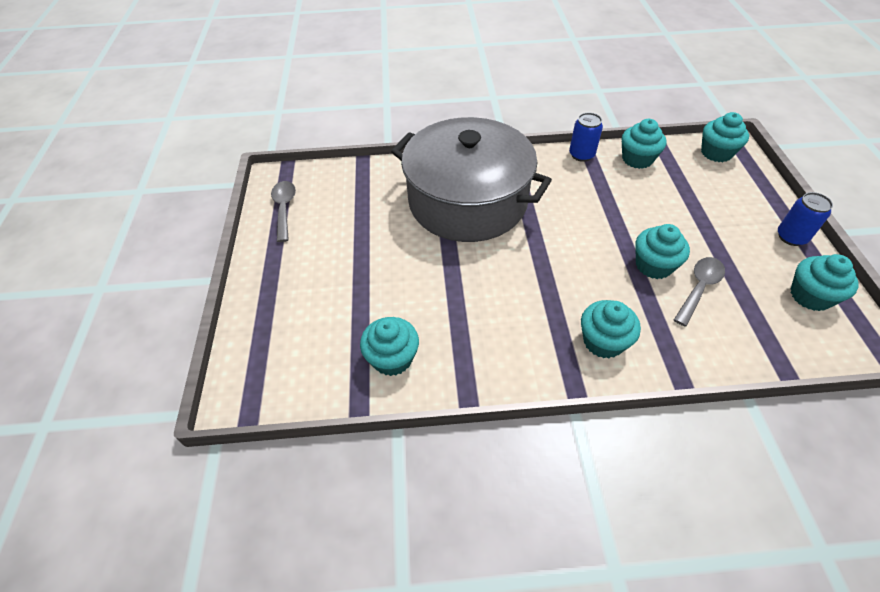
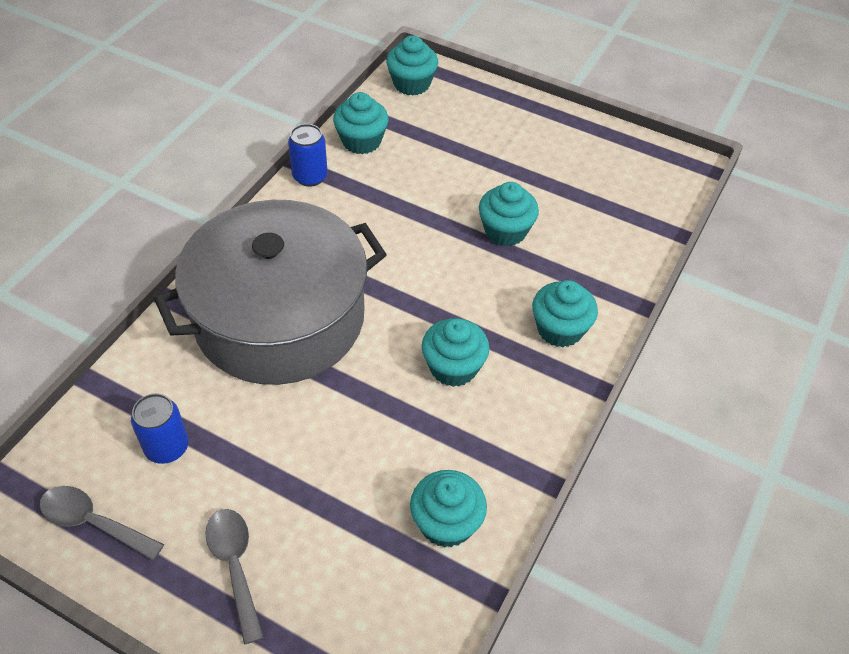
camera: 60 degrees left, 0 degrees up
(699, 288) = (556, 220): grey spoon -> grey spoon (235, 566)
(791, 237) = (552, 120): blue can -> blue can (167, 447)
(810, 296) = (619, 160): turquoise cupcake -> turquoise cupcake (453, 367)

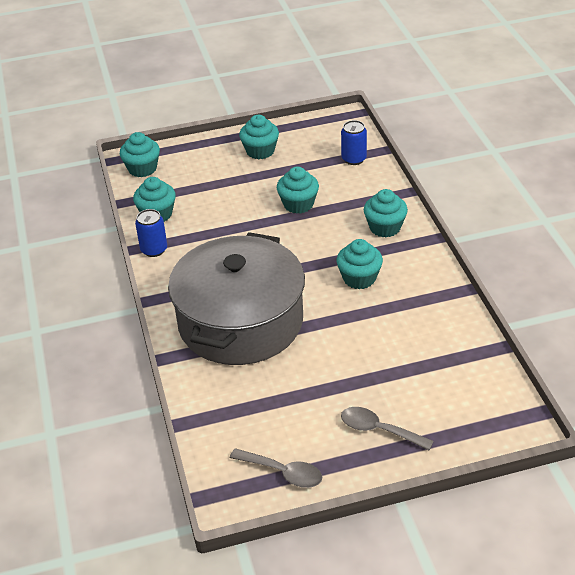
camera: 40 degrees left, 10 degrees down
(93, 522) = (283, 472): grey spoon -> grey spoon turned 135 degrees counterclockwise
(167, 447) = (270, 416): blue can -> blue can (354, 159)
(446, 523) = (446, 338): turquoise cupcake -> turquoise cupcake (260, 151)

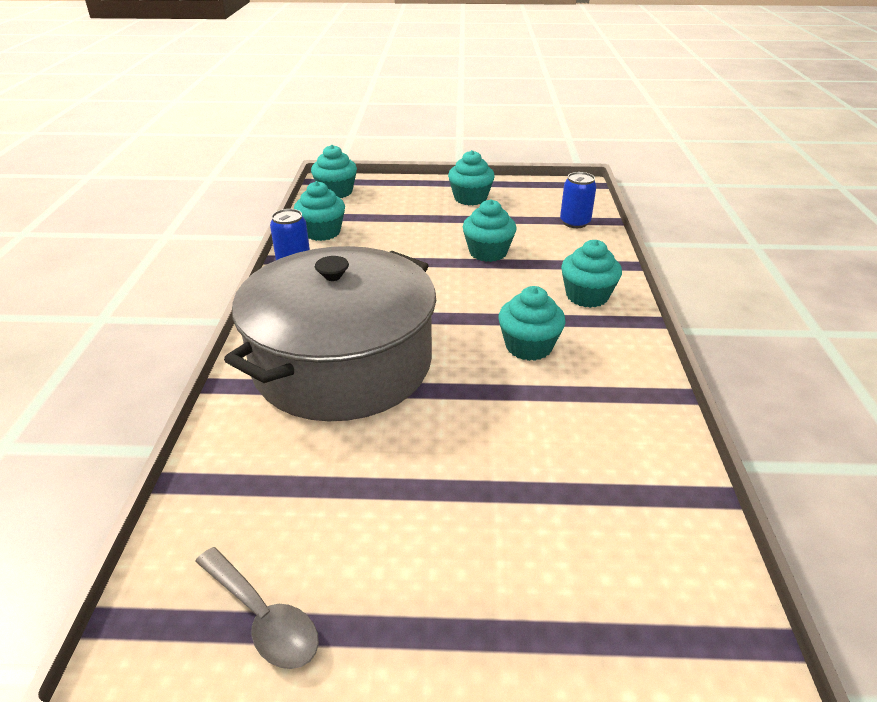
camera: 15 degrees right, 5 degrees down
(379, 430) = (463, 586): grey spoon -> none

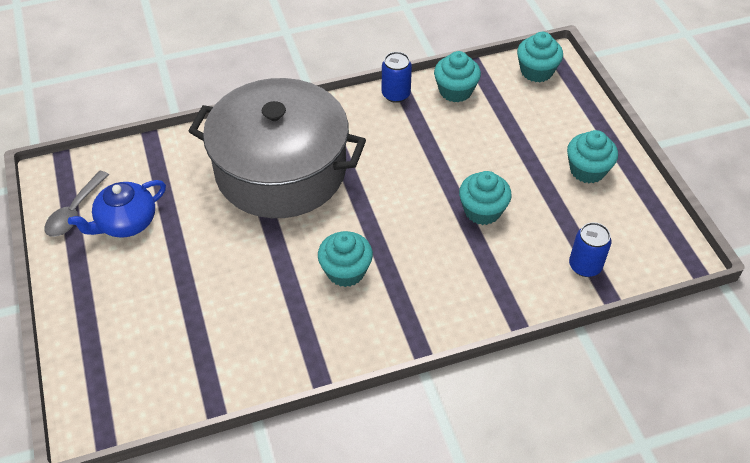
camera: 70 degrees right, 15 degrees up
(335, 543) = (126, 223): none -> blue teapot
(587, 296) = (441, 298): turquoise cupcake -> none

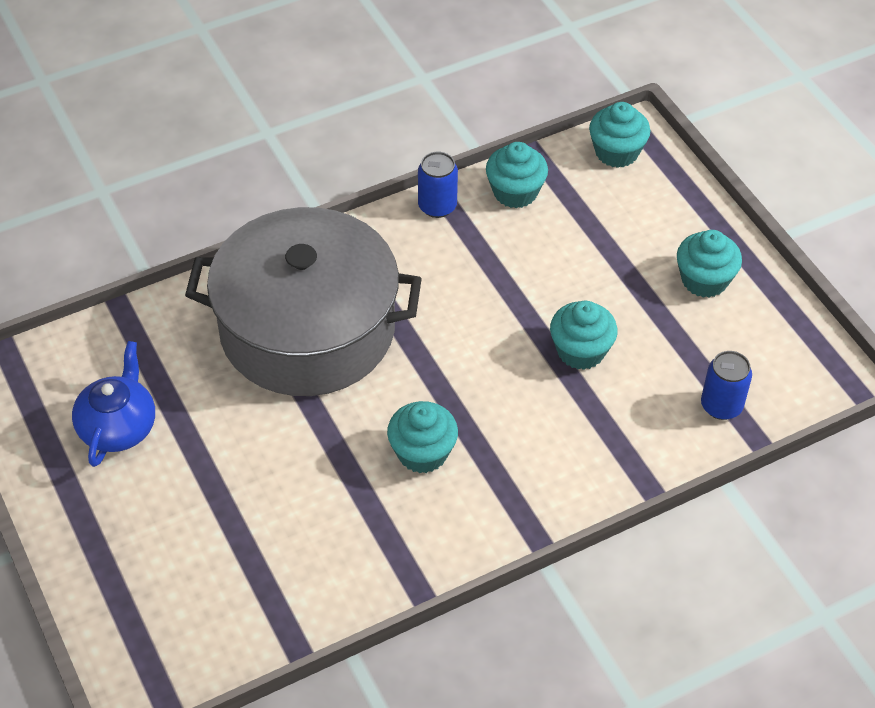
camera: 10 degrees left, 0 degrees up
(75, 212) = (45, 421): grey spoon -> none
(126, 223) = (118, 427): blue teapot -> blue teapot turned 150 degrees clockwise

